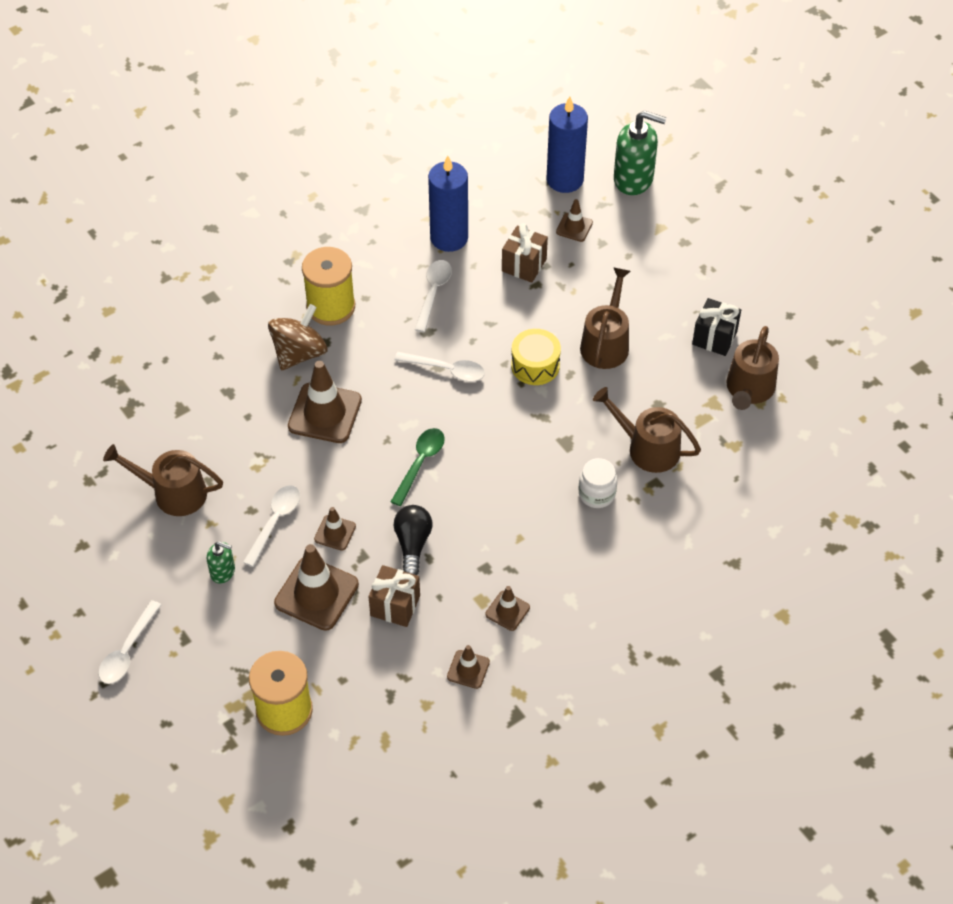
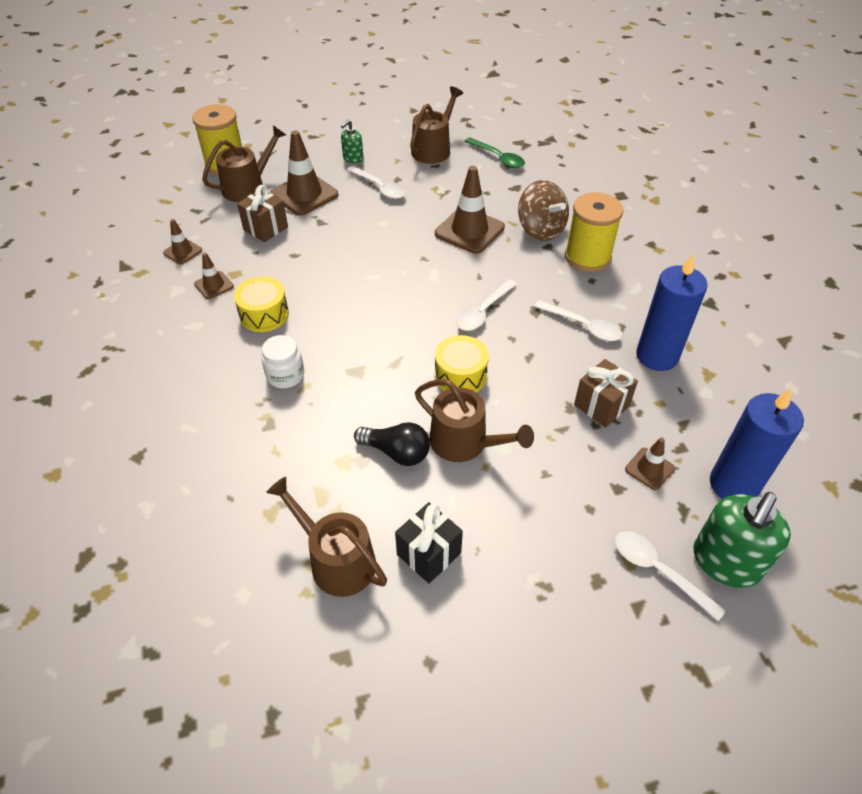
camera: 110 degrees right, 5 degrees down
(127, 651) = (320, 115): white spoon -> white spoon (658, 571)
(335, 533) = (351, 213): brown traffic cone -> none
(412, 544) = (313, 249): black light bulb -> black light bulb (396, 452)
(420, 463) = (388, 271): green spoon -> green spoon (498, 158)
(529, 545) = (264, 314): none -> yellow drum
(647, 448) = (312, 433): brown watering can -> brown watering can (248, 187)

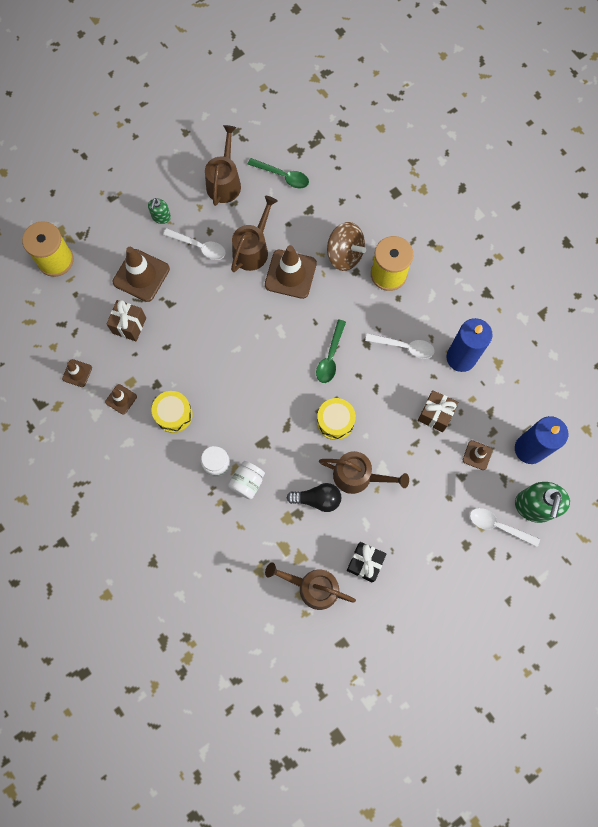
camera: 20 degrees left, 25 degrees up
(248, 187) = (89, 282): brown watering can -> brown watering can (252, 249)
(313, 406) = (247, 482): none -> white jar
(483, 312) = (330, 357): white spoon -> green spoon

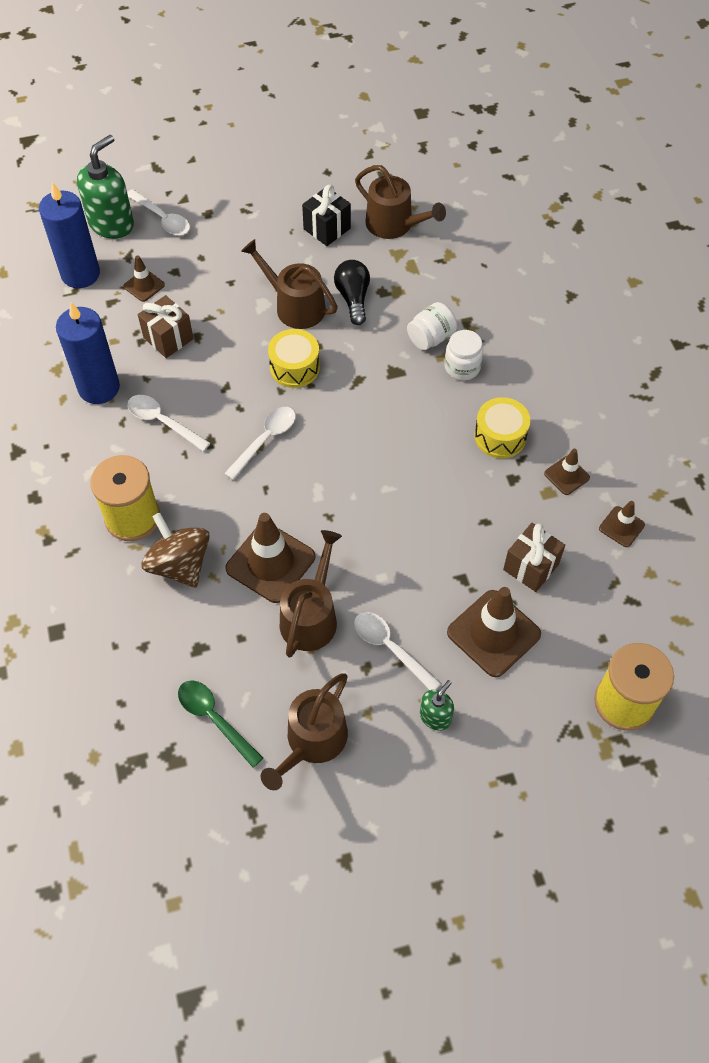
camera: 160 degrees left, 15 degrees down
(252, 249) = (311, 617): brown watering can -> brown watering can turned 150 degrees clockwise
(317, 499) = (353, 298): black light bulb -> black light bulb turned 60 degrees clockwise
(330, 357) = (265, 440): green spoon -> white spoon

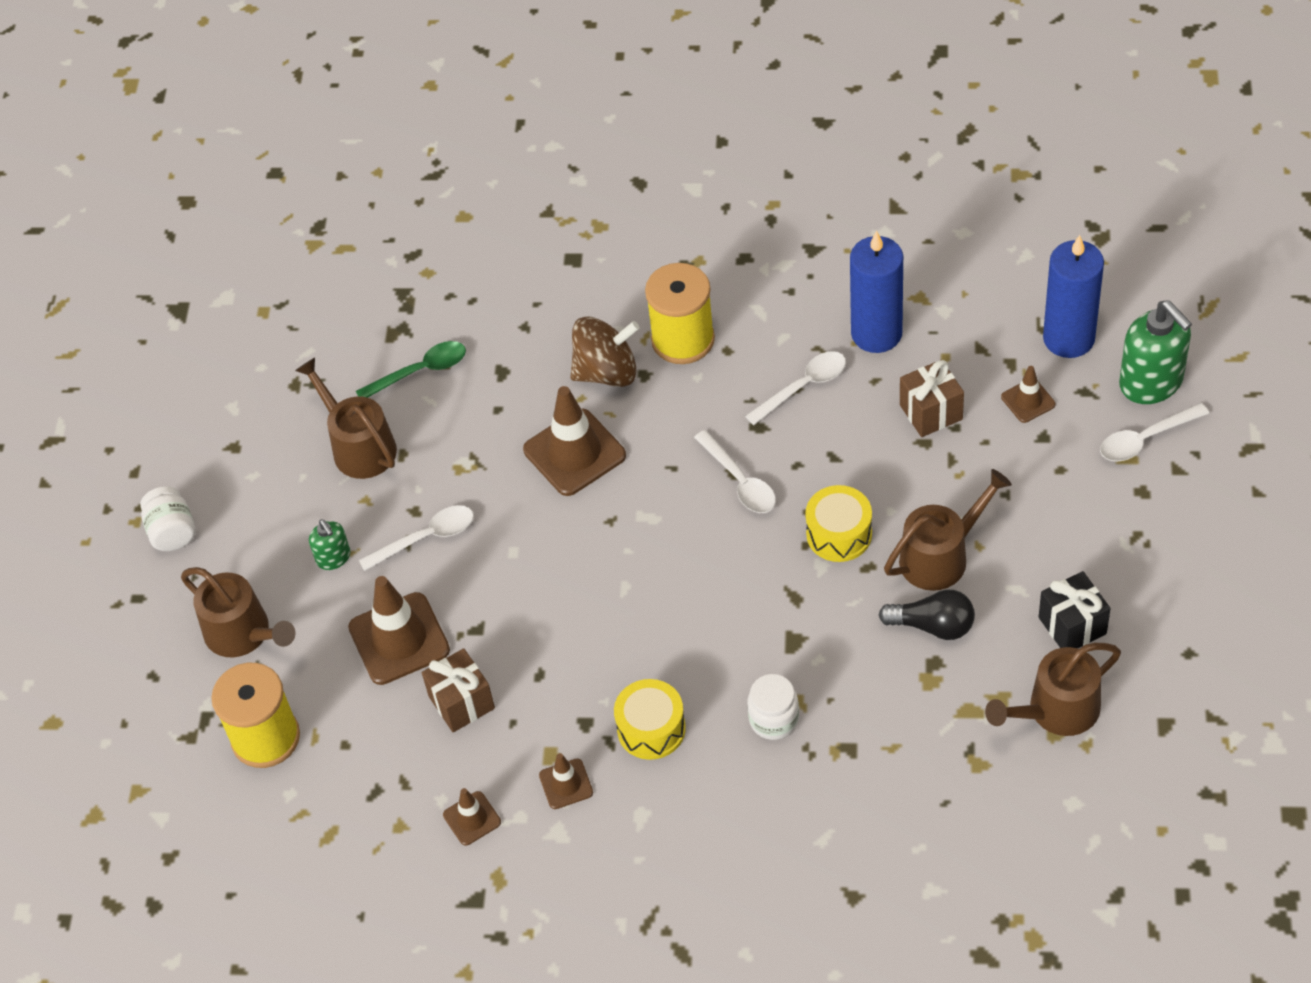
camera: 115 degrees right, 5 degrees down
(311, 617) = (494, 475): brown watering can -> brown watering can (243, 633)
(431, 338) = (835, 697): white jar -> white jar (172, 532)

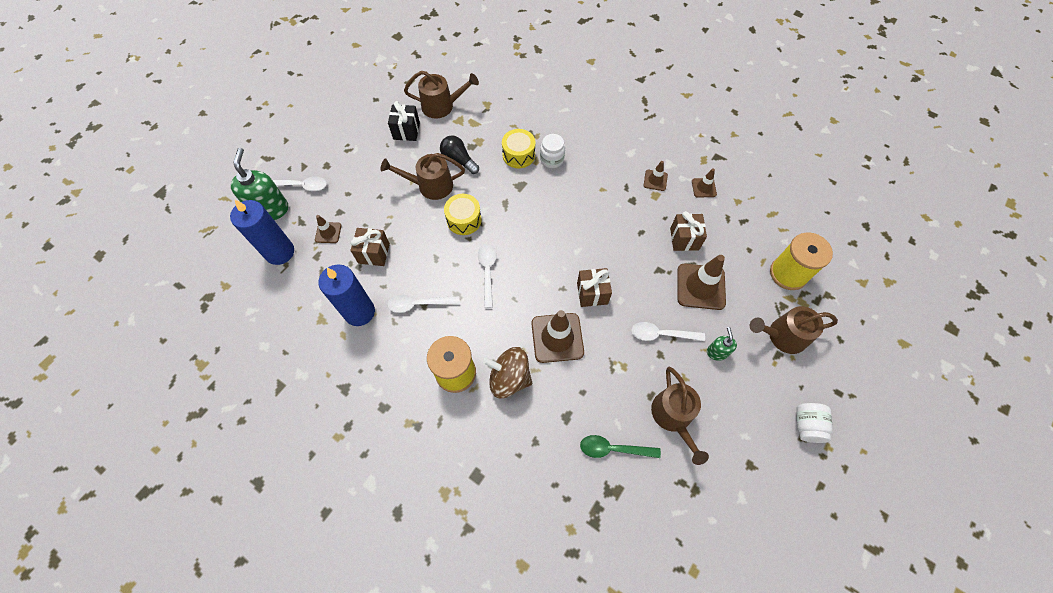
camera: 155 degrees left, 10 degrees up
(243, 633) = (783, 336): brown watering can -> brown watering can turned 75 degrees counterclockwise
(561, 538) = (592, 293): none -> brown gift
(651, 729) = (605, 183): yellow drum -> yellow drum (518, 155)

